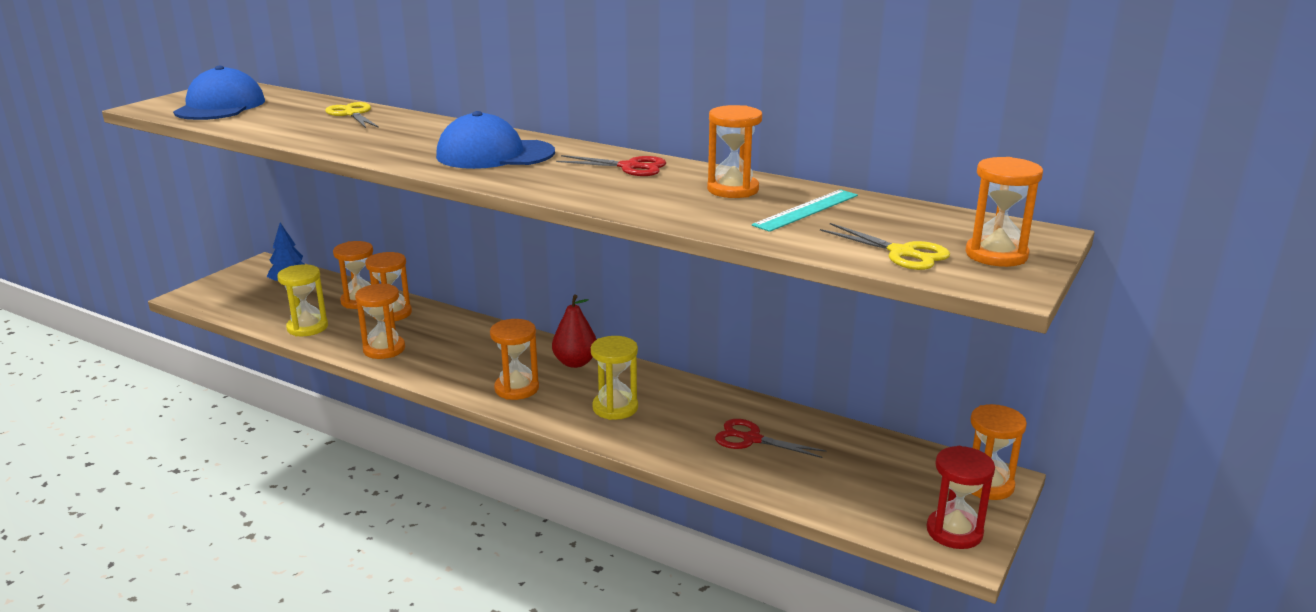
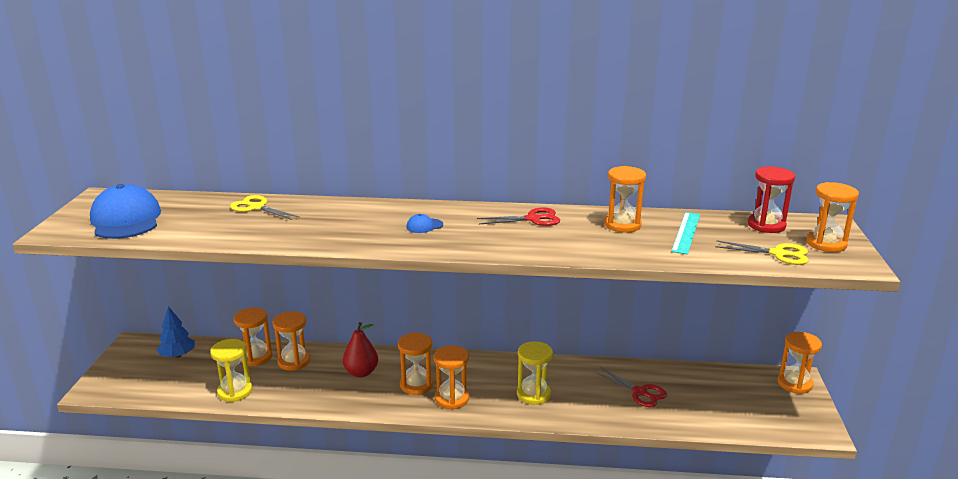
camera: 25 degrees left, 0 degrees up
(384, 349) = (319, 394): orange hourglass -> orange hourglass (416, 385)
(494, 154) = (424, 226): blue cap -> blue cap, size x0.41
(575, 362) = (473, 367): red pear -> red pear (361, 372)
(751, 439) = (640, 392): red scissors -> red scissors turned 135 degrees counterclockwise
(954, 532) = (805, 420): red hourglass -> red hourglass (766, 225)

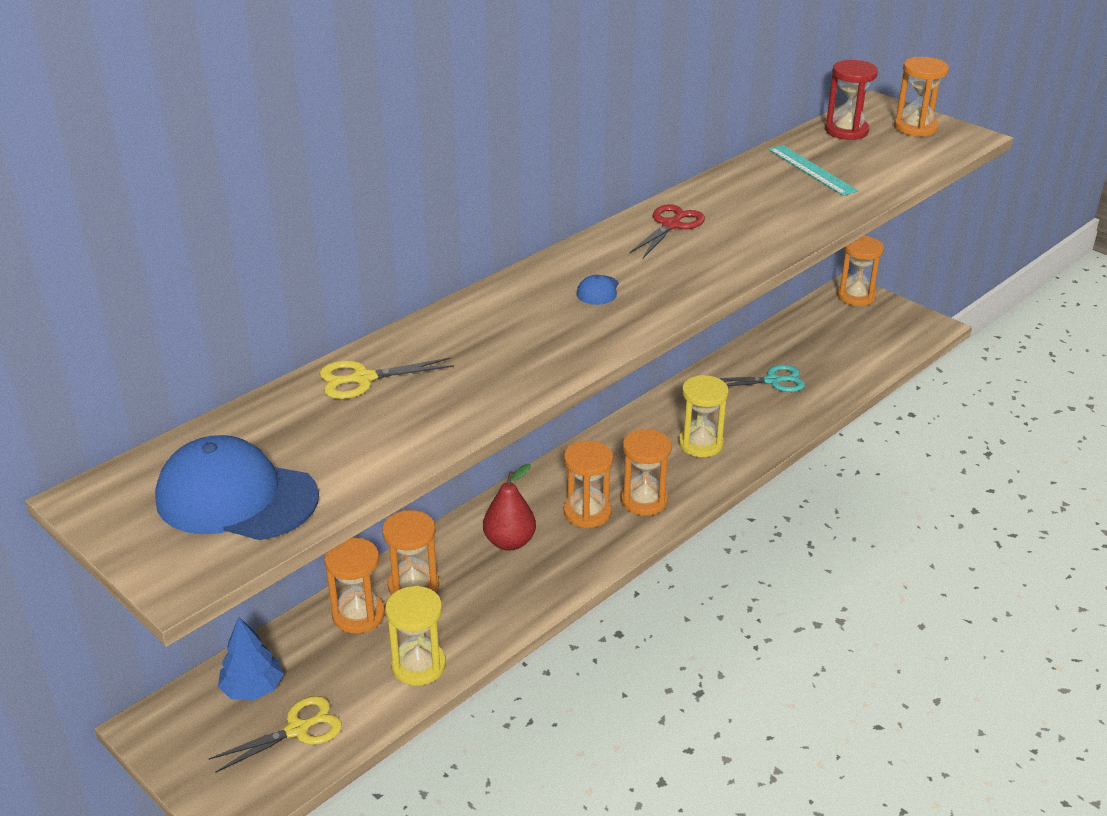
camera: 50 degrees left, 10 degrees up
(622, 225) = (752, 189): orange hourglass -> none
(640, 392) = (773, 381): red scissors -> turquoise scissors
(778, 254) = (908, 155): yellow scissors -> yellow scissors (298, 730)

